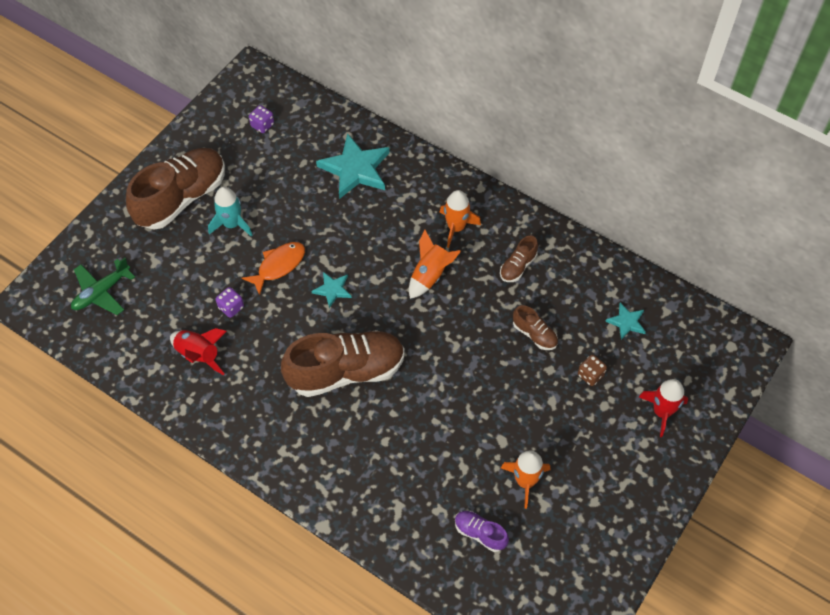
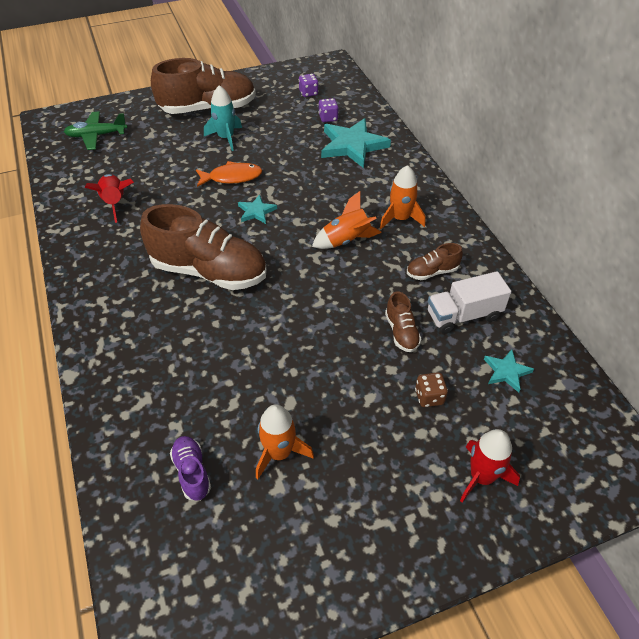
camera: 35 degrees right, 10 degrees down
(231, 307) = (170, 186): purple dice -> purple dice (328, 118)
(567, 292) = (463, 315): none -> white truck

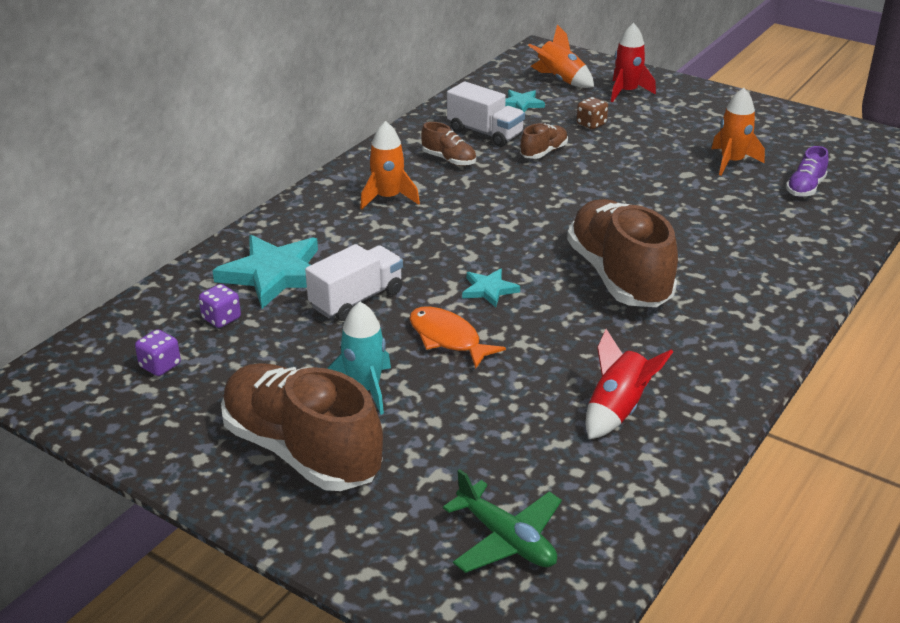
camera: 125 degrees left, 15 degrees down
(299, 162) = (356, 299): none -> white truck
(346, 240) = (463, 216): orange rocket -> orange rocket (560, 80)

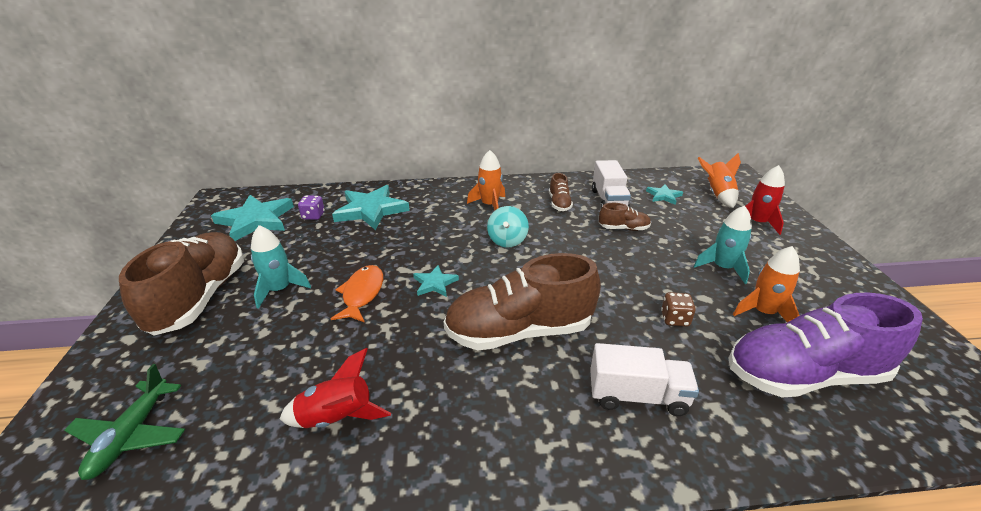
camera: 50 degrees right, 0 degrees up
(160, 366) = (256, 220): purple dice -> turquoise star
(356, 299) = (372, 244): white truck -> white truck (637, 396)
(472, 219) = (507, 240): none -> turquoise spinning top
(591, 124) = (690, 229): brown dice -> brown dice (675, 319)
(619, 276) = (519, 331): brown shoe -> brown shoe turned 135 degrees counterclockwise
(662, 144) = (722, 268): none -> turquoise rocket
(805, 188) = (803, 375): purple shoe -> purple shoe, size x2.23

